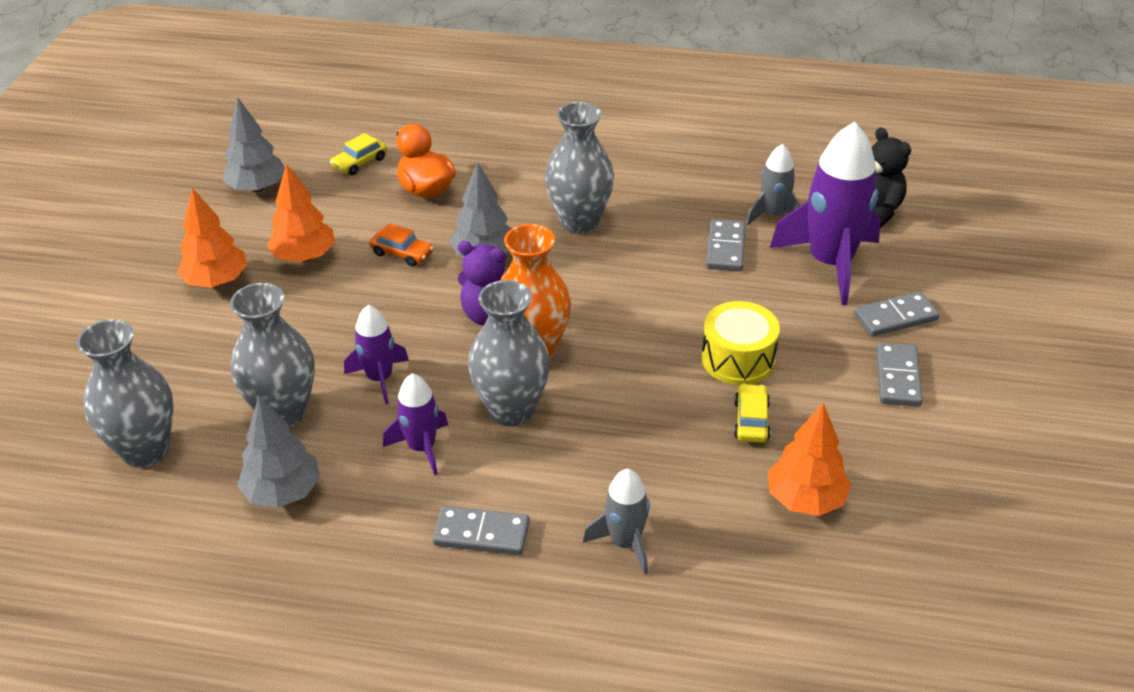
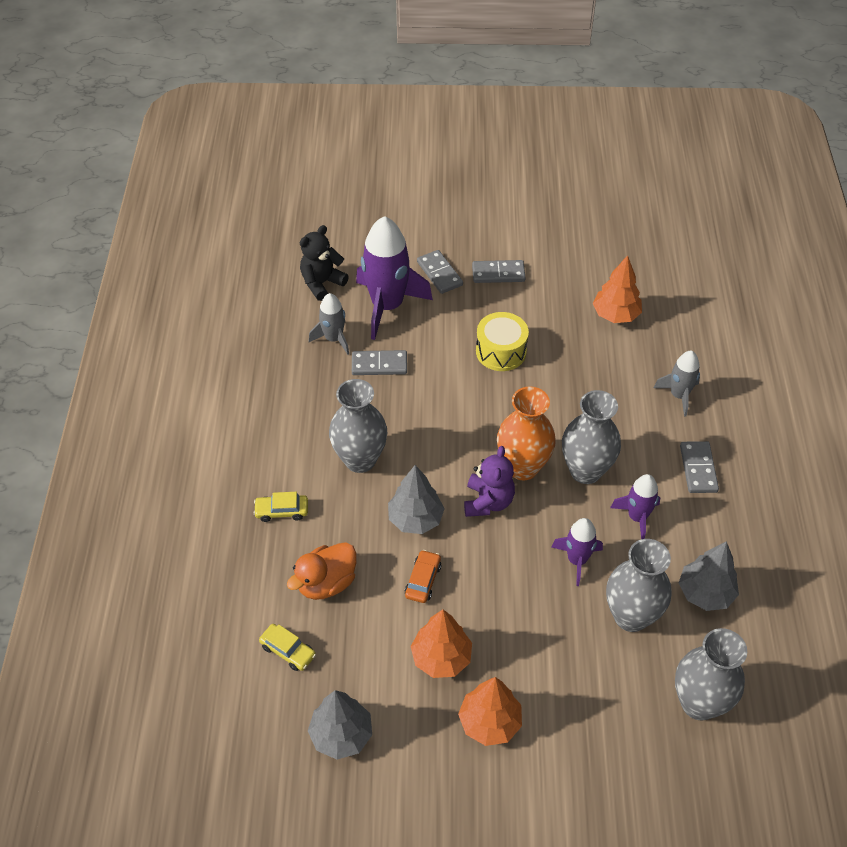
camera: 100 degrees left, 10 degrees up
(751, 420) = (557, 342): yellow car -> yellow car (282, 511)

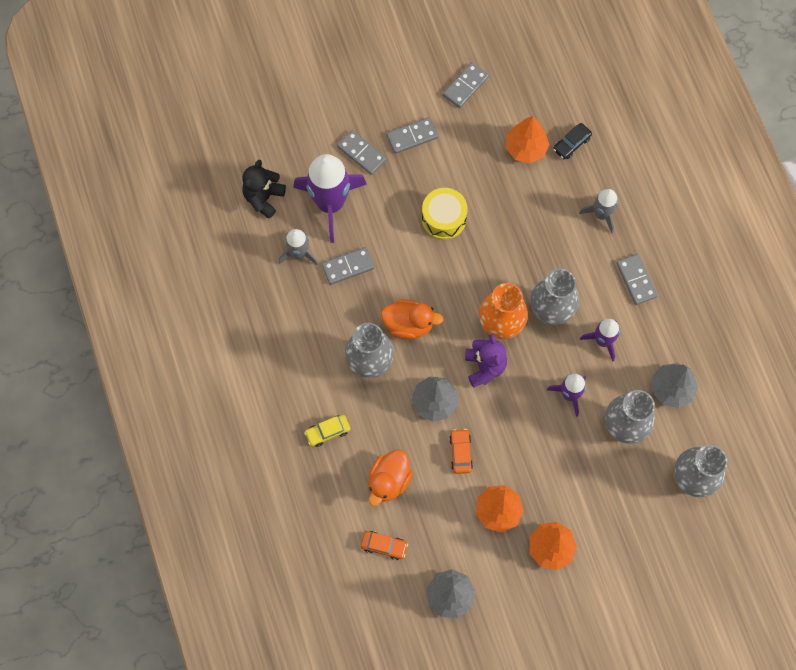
camera: 20 degrees left, 20 degrees up
(288, 651) = (384, 546): yellow car -> orange car
(420, 435) = (409, 324): none -> orange duck
(572, 247) = (465, 86): none -> grey domino
(667, 324) = (571, 144): none -> black car

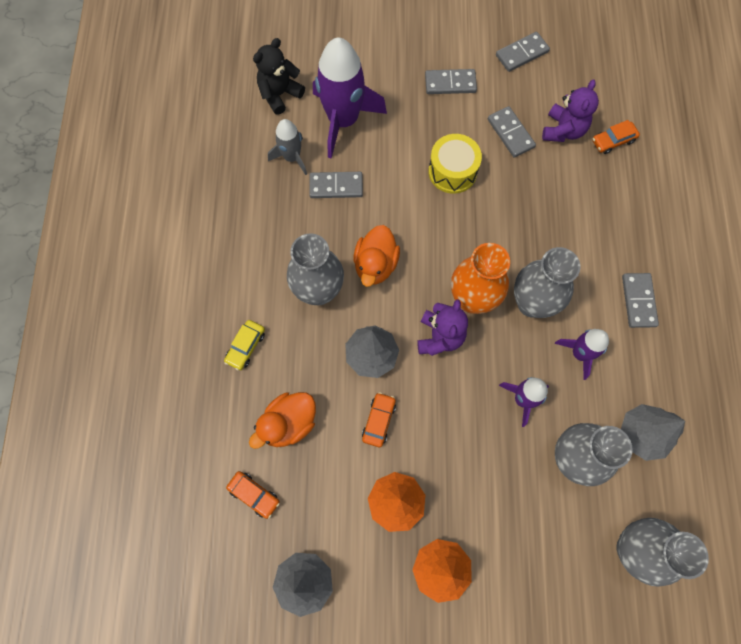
camera: 20 degrees right, 0 degrees up
(328, 432) = (245, 347): yellow car -> yellow car turned 60 degrees counterclockwise
(362, 153) = (393, 83): grey domino -> grey domino (510, 133)
(409, 324) = (375, 265): orange duck -> orange duck turned 75 degrees clockwise
(526, 148) = (563, 130): orange tree -> purple teddy bear
(571, 144) = (613, 141): black car -> orange car
(601, 214) = (622, 220): grey rocket -> none

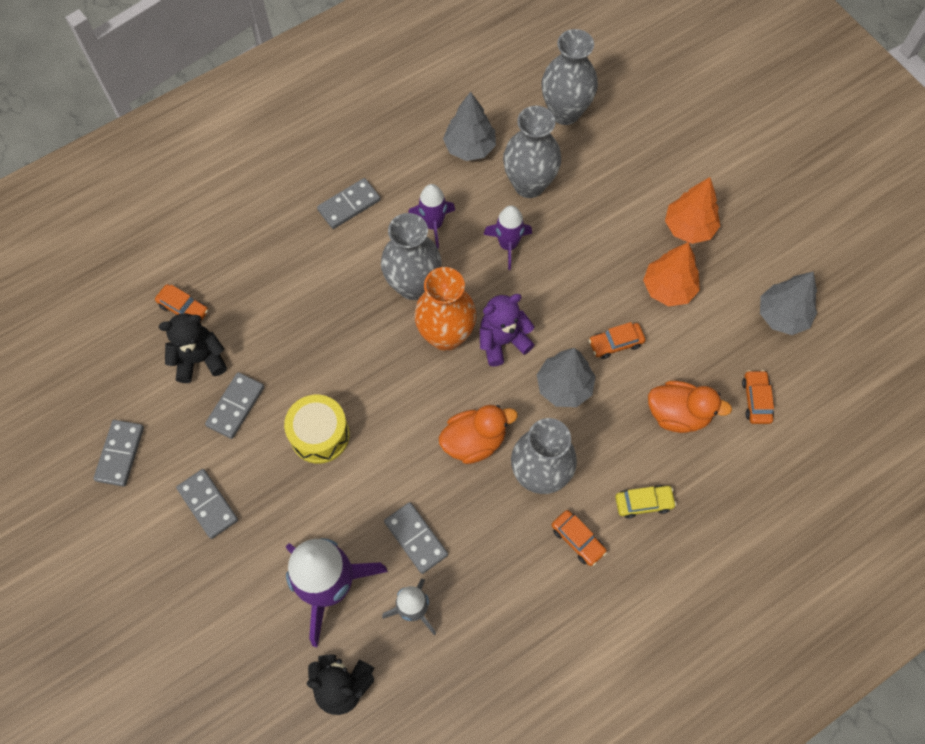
camera: 125 degrees left, 5 degrees down
(256, 284) = (577, 540): none -> orange car
(522, 53) = (120, 454): grey domino -> grey domino turned 75 degrees clockwise
(563, 130) = (200, 359): purple teddy bear -> black teddy bear

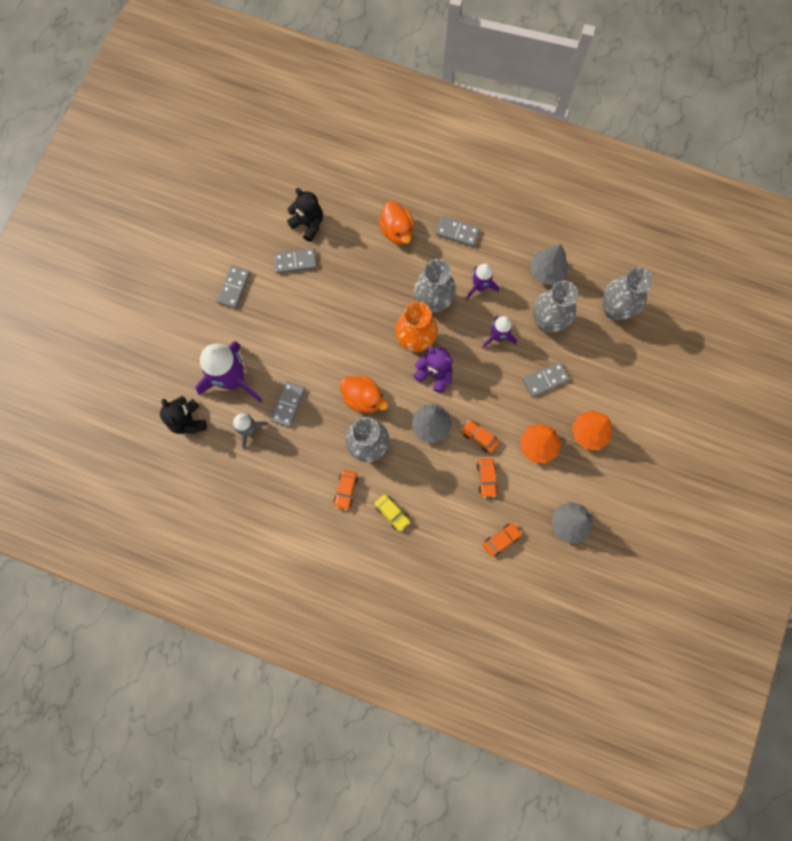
camera: 55 degrees right, 10 degrees up
(120, 454) = (230, 225): grey domino -> grey domino (545, 380)
(183, 308) = (331, 194): orange car -> orange car (486, 478)
(319, 435) = (310, 315): yellow drum -> none
(678, 414) = (459, 500): orange duck -> orange duck (397, 231)

